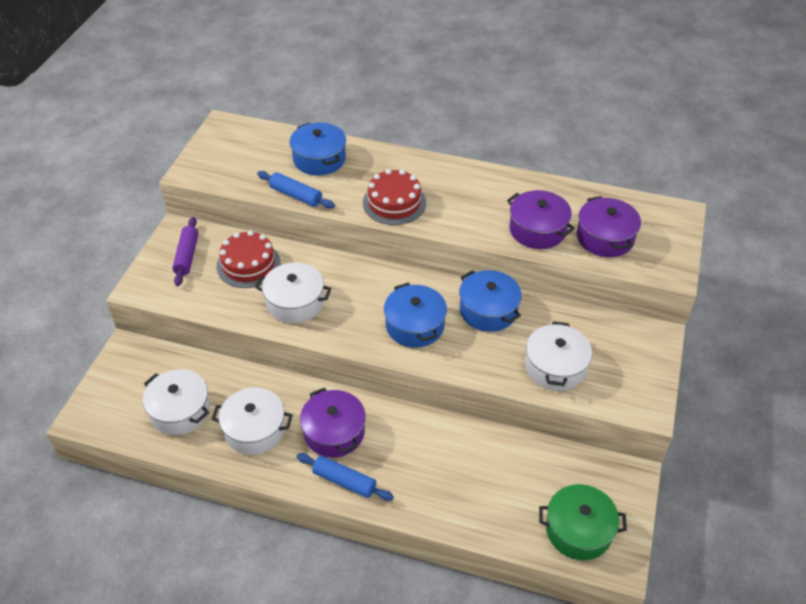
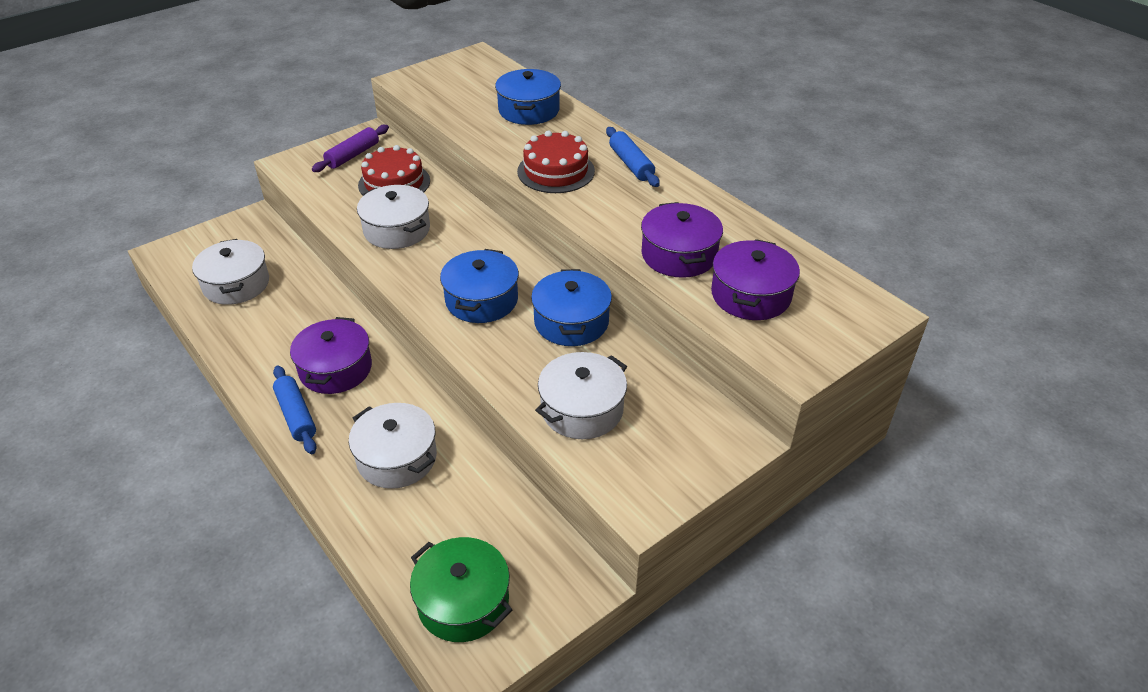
camera: 35 degrees right, 5 degrees down
(255, 429) = (274, 330): white pot -> white pot (397, 458)
(296, 195) = (471, 130): blue rolling pin -> blue rolling pin (631, 164)

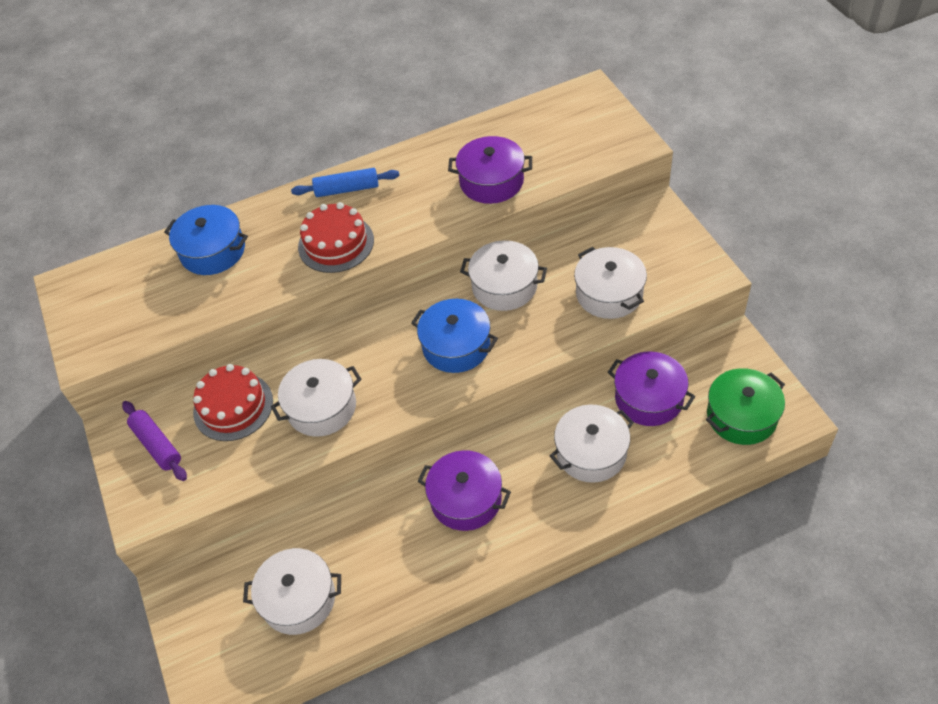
camera: 70 degrees left, 10 degrees up
(296, 415) = (521, 533): blue rolling pin -> none
(571, 322) = (504, 286): blue pot -> white pot
(750, 295) = (553, 151): purple pot -> purple pot (649, 398)

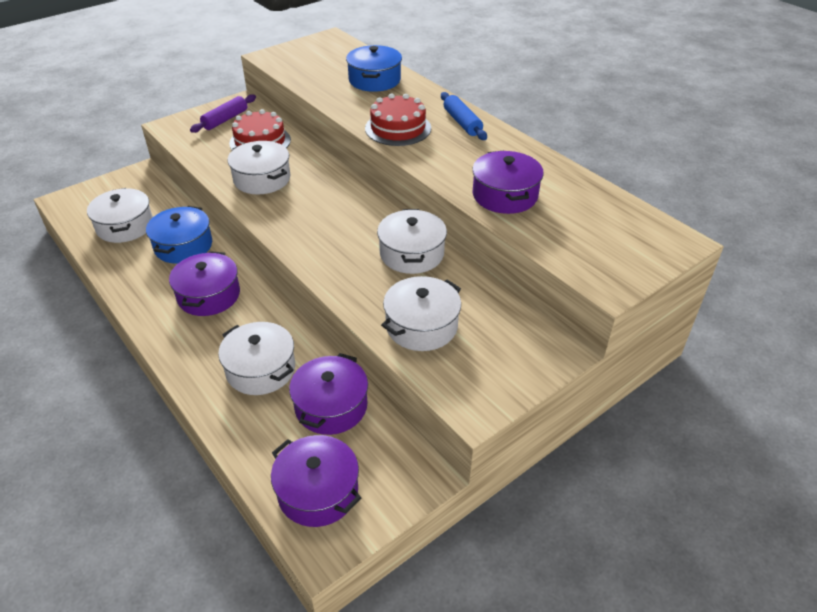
camera: 70 degrees right, 10 degrees down
(456, 346) = (334, 236): blue pot -> blue pot (183, 246)
(741, 416) = (318, 491): green pot -> purple pot

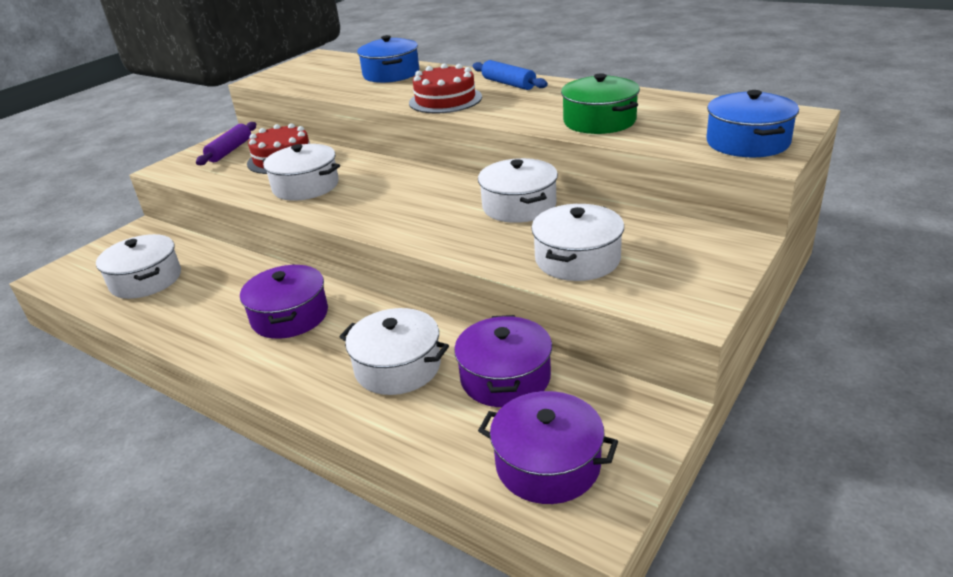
camera: 15 degrees left, 10 degrees down
(183, 246) = (231, 280): blue pot -> blue pot (747, 142)
(505, 195) = (599, 121): purple pot -> green pot

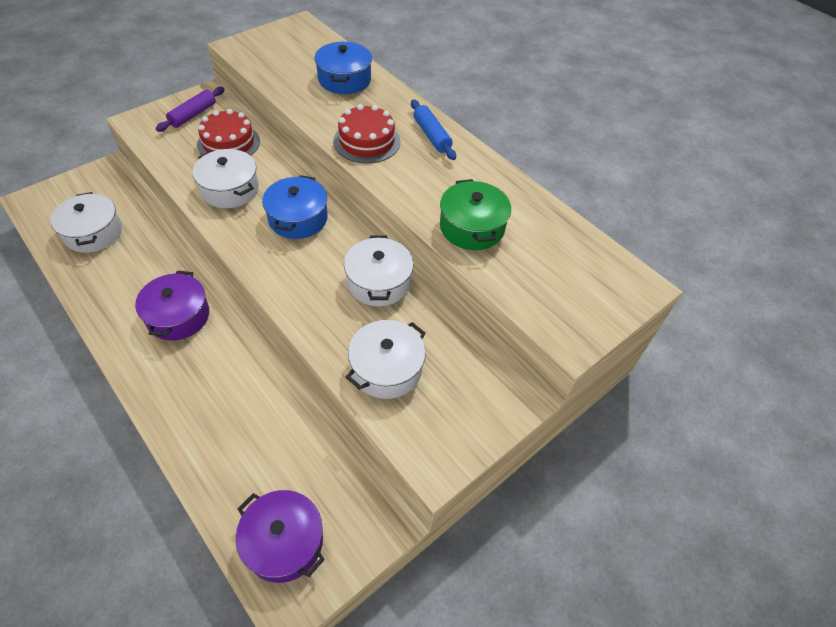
camera: 10 degrees right, 20 degrees up
(398, 367) = (229, 403): white pot -> none
(505, 378) = (298, 445): purple pot -> none
(747, 142) = (571, 310): blue pot -> blue pot (298, 218)

